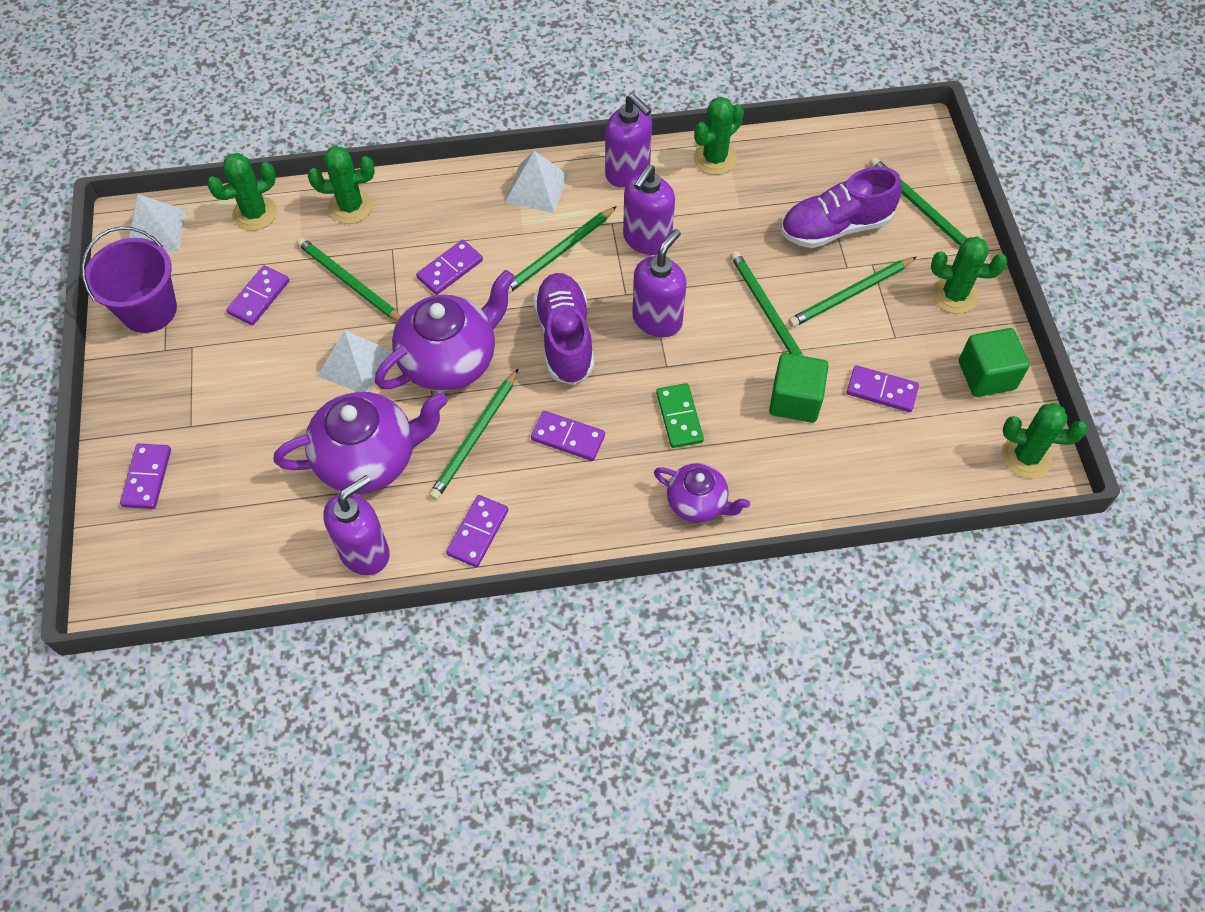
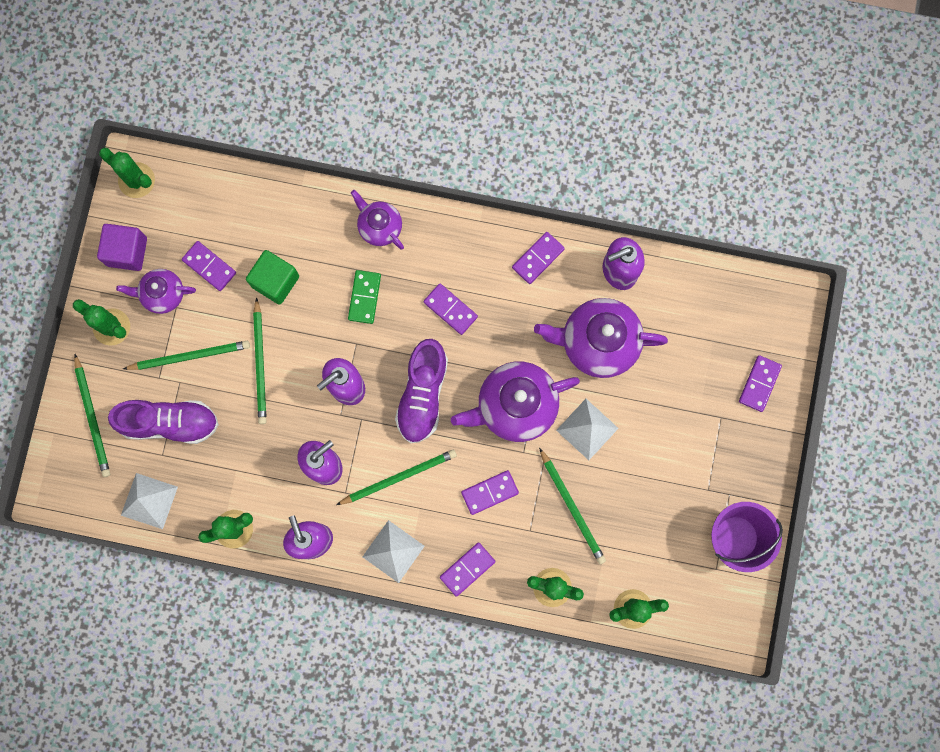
camera: 160 degrees left, 20 degrees up
(156, 231) = (717, 619): white pyramid -> white pyramid (149, 501)
(259, 297) = (647, 519): purple domino -> purple domino (467, 569)
(475, 437) = (517, 333): green pencil -> none
(918, 345) = (162, 294): none -> purple teapot
(986, 375) = (127, 252): green cube -> purple cube

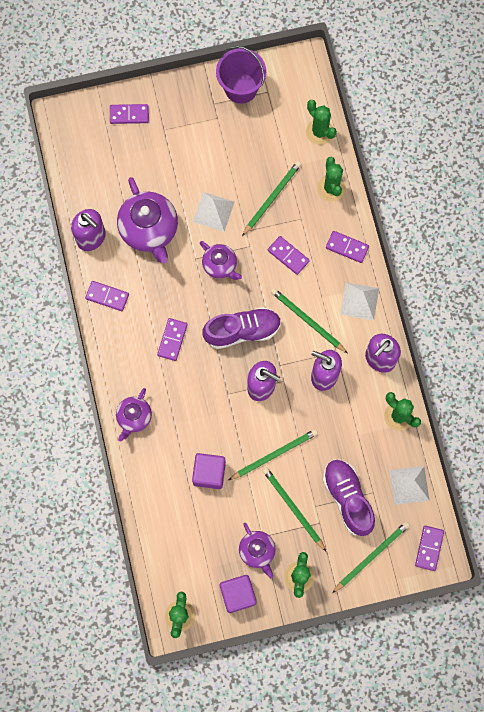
camera: 115 degrees left, 5 degrees down
(209, 266) = (220, 527): purple domino -> purple domino (429, 548)
(275, 281) = (209, 473): green cube -> purple cube
(364, 297) = (191, 403): green domino -> none
(515, 406) = (220, 265): purple teapot -> purple teapot, size x0.57

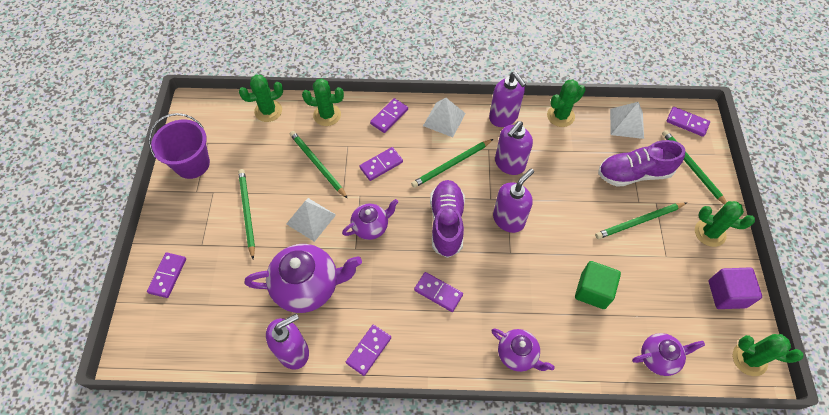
camera: 75 degrees left, 15 degrees down
(209, 473) = (593, 291): purple cube -> green cube
(257, 551) = (681, 264): purple teapot -> purple teapot (659, 357)
(274, 454) = (581, 225): green pencil -> green pencil (247, 212)

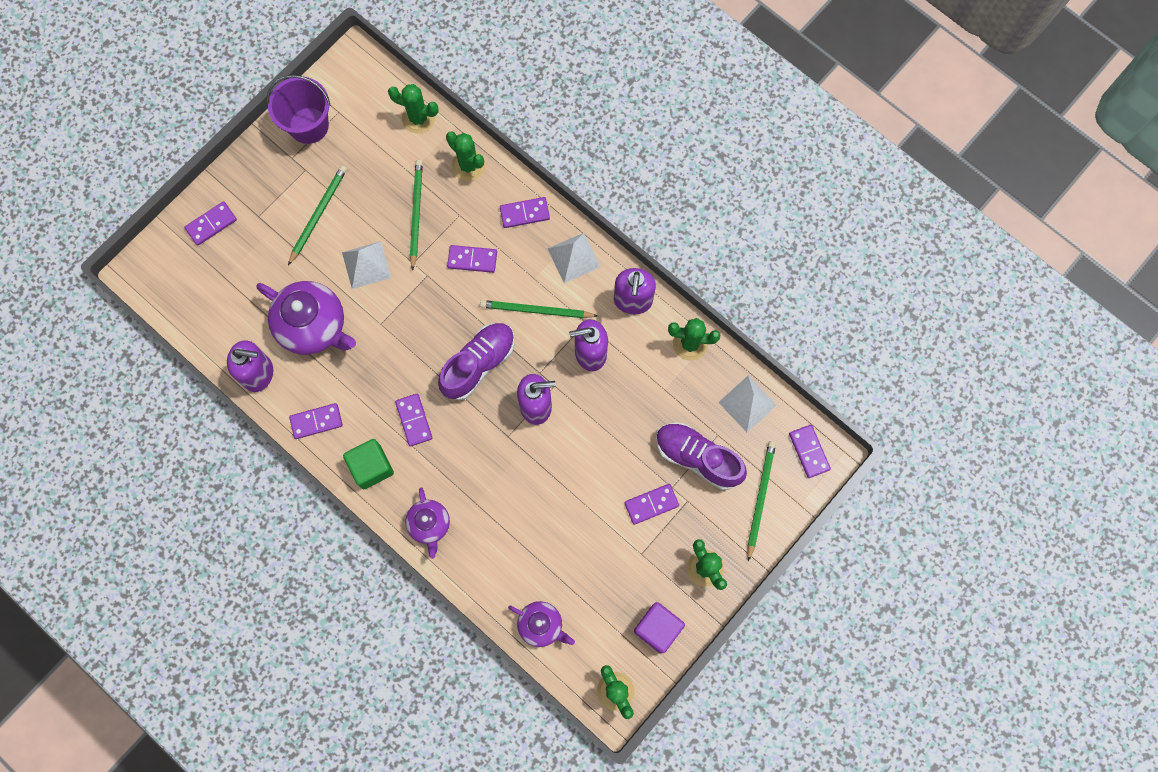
camera: 40 degrees right, 15 degrees up
(371, 226) = (411, 314): purple teapot -> none
(593, 291) = (544, 528): green cube -> green cube (371, 467)
(639, 221) = (651, 504): green pencil -> purple domino

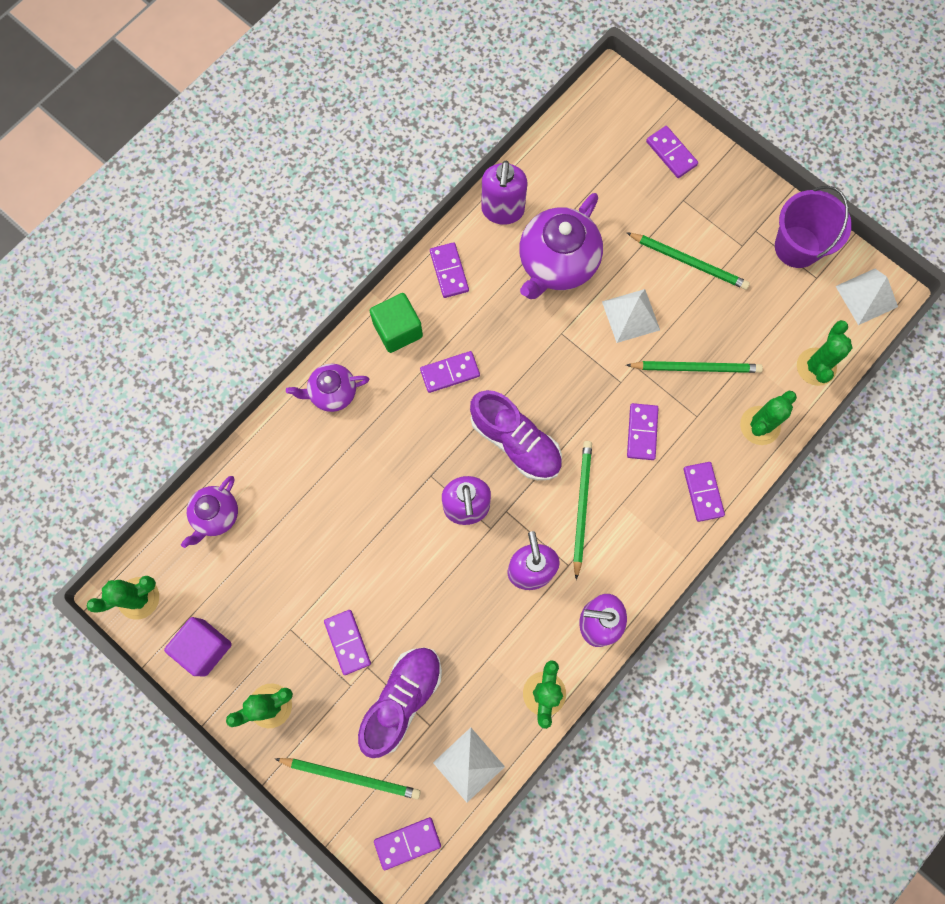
camera: 90 degrees right, 0 degrees up
(574, 257) = (649, 551): white pyramid -> white pyramid (866, 296)

